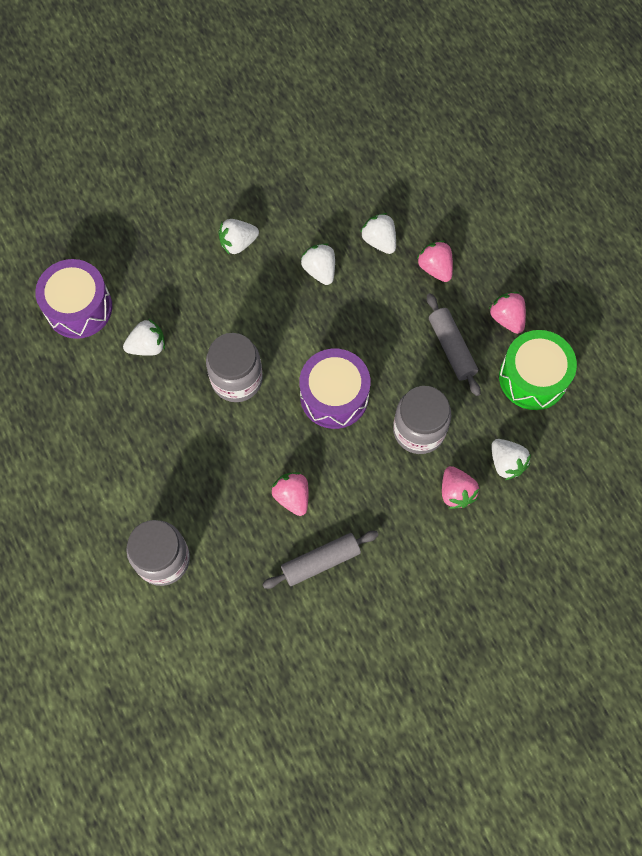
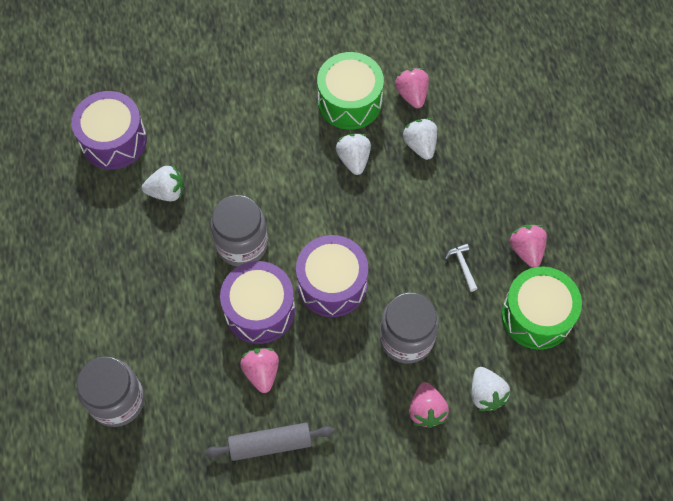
camera: 15 degrees right, 5 degrees down
(238, 243) = (282, 115): white strawberry -> none
(272, 438) = (259, 310): none -> purple drum
(299, 213) = (349, 101): none -> green drum
(435, 268) = (468, 184): pink strawberry -> pink strawberry (412, 94)
(451, 348) = (462, 266): grey rolling pin -> white hammer

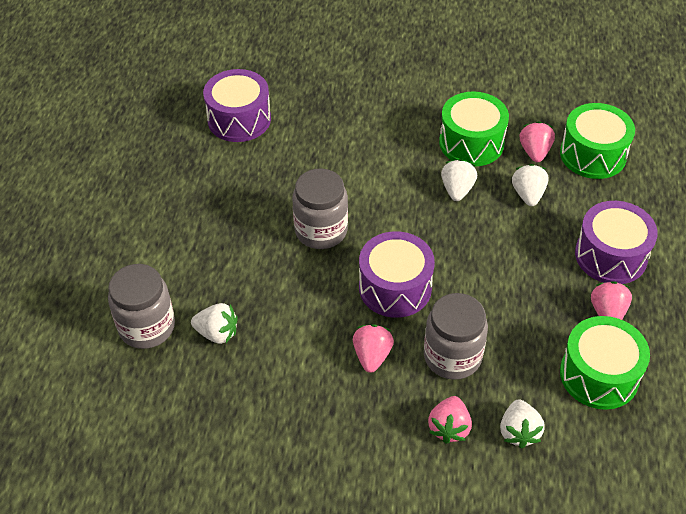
camera: 20 degrees right, 15 degrees down
(167, 192) = (269, 170): white strawberry -> white strawberry (217, 333)
(259, 310) = (315, 289): purple drum -> purple drum (610, 256)
(261, 372) = (294, 343): pink strawberry -> pink strawberry (372, 356)
(270, 444) = (276, 409): grey rolling pin -> none
(462, 266) = (534, 308): white hammer -> none
(465, 82) = (593, 154): none -> green drum

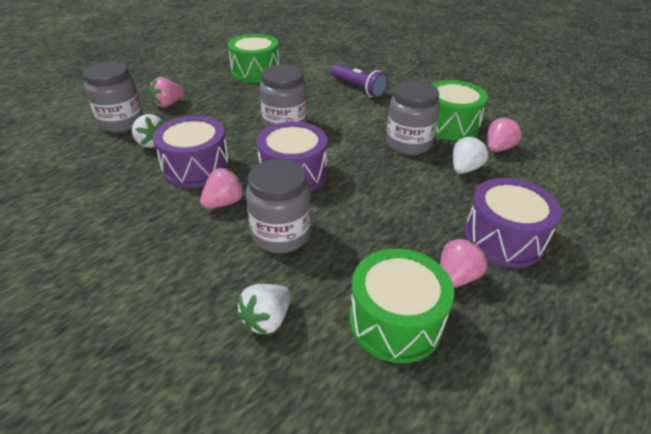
camera: 35 degrees right, 10 degrees down
(239, 119) = (306, 63): purple drum -> purple drum (196, 167)
(338, 134) = (358, 88): none -> purple flashlight
(449, 428) = (215, 280): pink strawberry -> pink strawberry (168, 104)
(457, 190) = (408, 144): white strawberry -> grey jar
(593, 154) = (552, 169): green drum -> green drum (255, 72)

